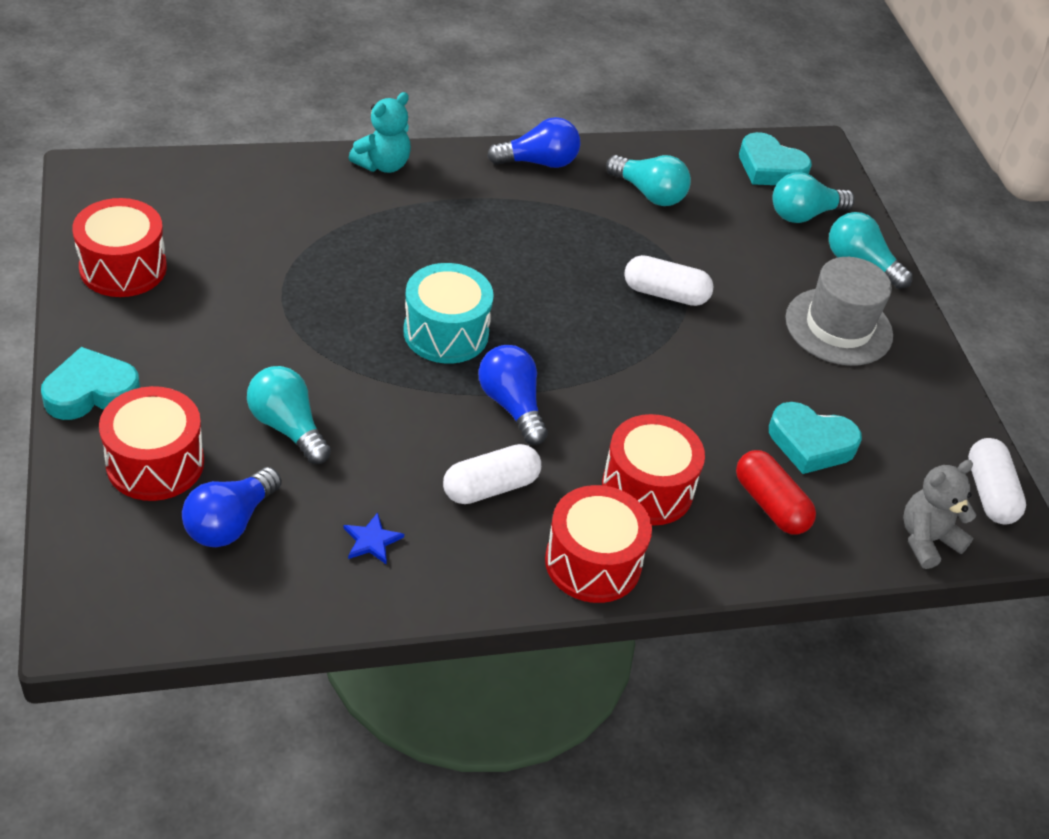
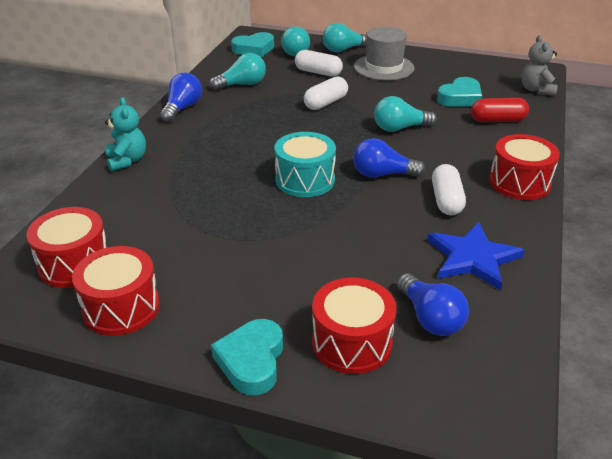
camera: 55 degrees left, 10 degrees down
(288, 427) = (351, 267): turquoise light bulb -> turquoise light bulb (400, 128)
(371, 540) = (472, 258): blue star -> blue star, size x2.19
(647, 488) = (471, 150): red drum -> red drum (74, 264)
(989, 493) = (512, 68): white capsule -> white capsule (318, 72)

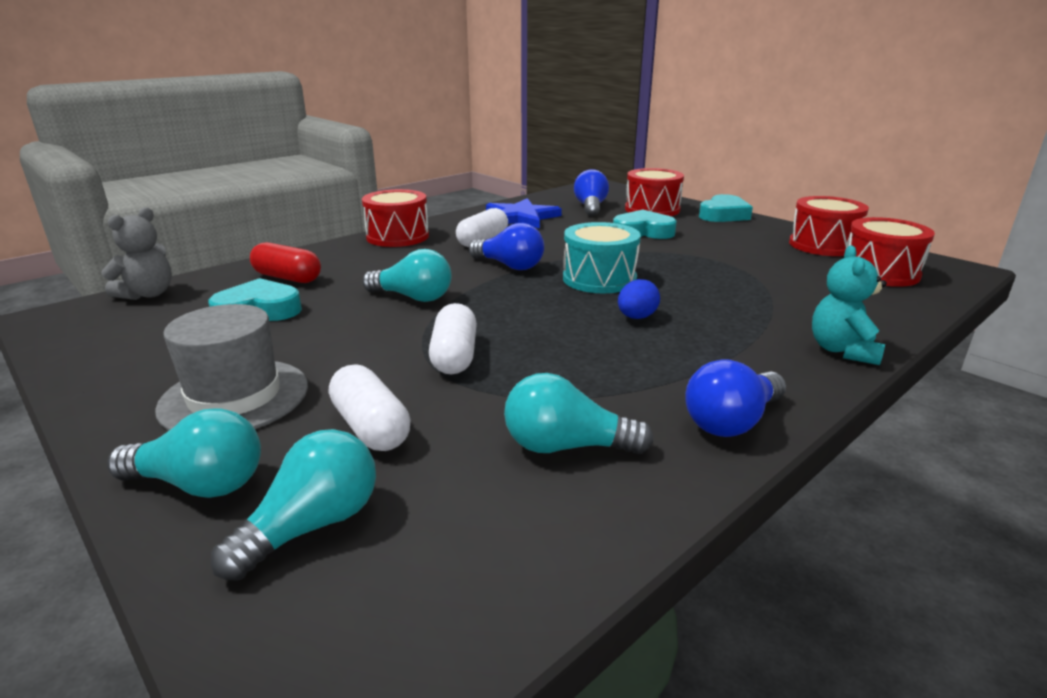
camera: 150 degrees left, 10 degrees down
(254, 49) = (411, 596): turquoise heart -> turquoise heart (643, 232)
(255, 151) = (636, 317): none -> blue egg
(326, 103) = (454, 356): white capsule -> white capsule turned 75 degrees counterclockwise

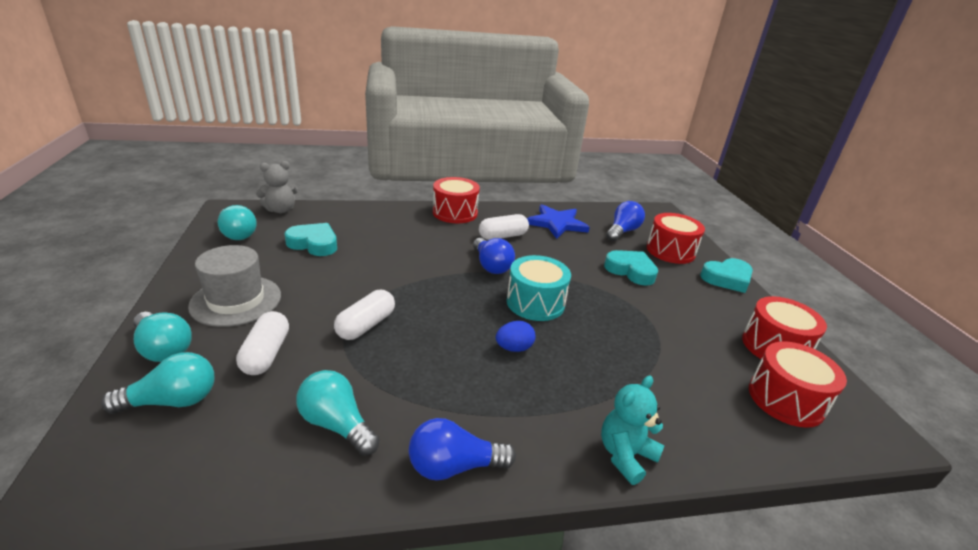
camera: 30 degrees right, 5 degrees up
(287, 278) = (356, 224): red capsule -> none
(413, 297) = (401, 268): turquoise light bulb -> turquoise light bulb (237, 233)

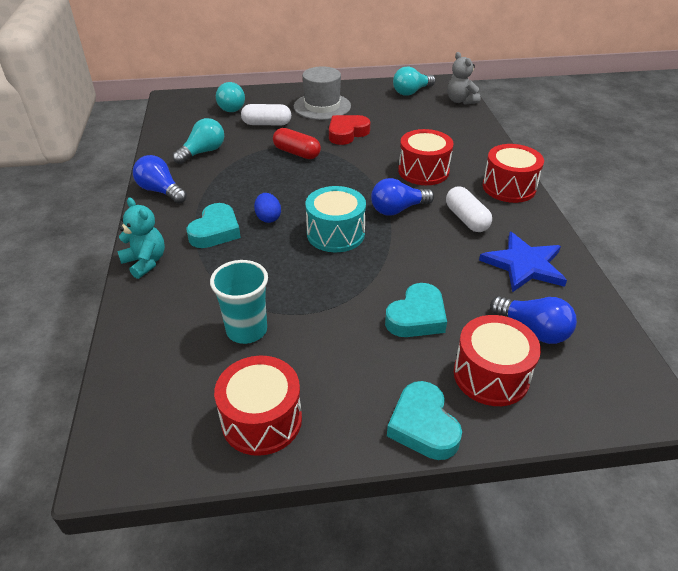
camera: 95 degrees right, 10 degrees up
(163, 348) = (273, 96): turquoise light bulb -> none
(314, 244) = (407, 121): turquoise heart -> turquoise heart (215, 231)
(326, 285) = (347, 133): none -> red heart
(366, 325) = (297, 153): white capsule -> red capsule
(454, 466) = (161, 191): blue light bulb -> blue light bulb turned 45 degrees counterclockwise
(691, 358) = (247, 330): none -> turquoise cup
(786, 399) = (176, 391): red drum -> red drum (423, 171)

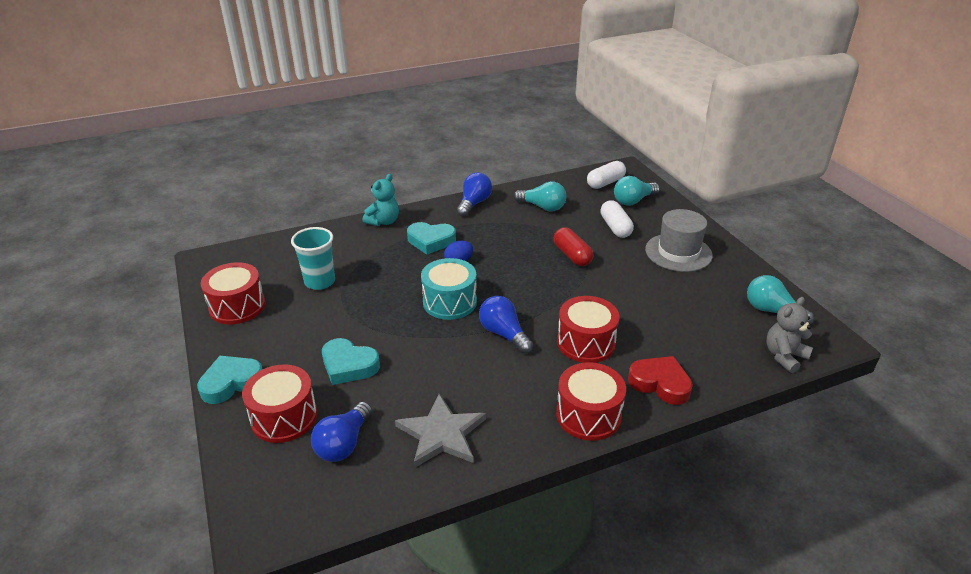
camera: 75 degrees right, 5 degrees down
(297, 153) = (572, 255): red capsule -> red capsule turned 45 degrees counterclockwise
(347, 133) = (632, 279): red heart -> red heart (660, 383)
(466, 219) = (507, 384): white capsule -> white capsule (605, 183)
(524, 265) = (441, 434): blue star -> grey star

